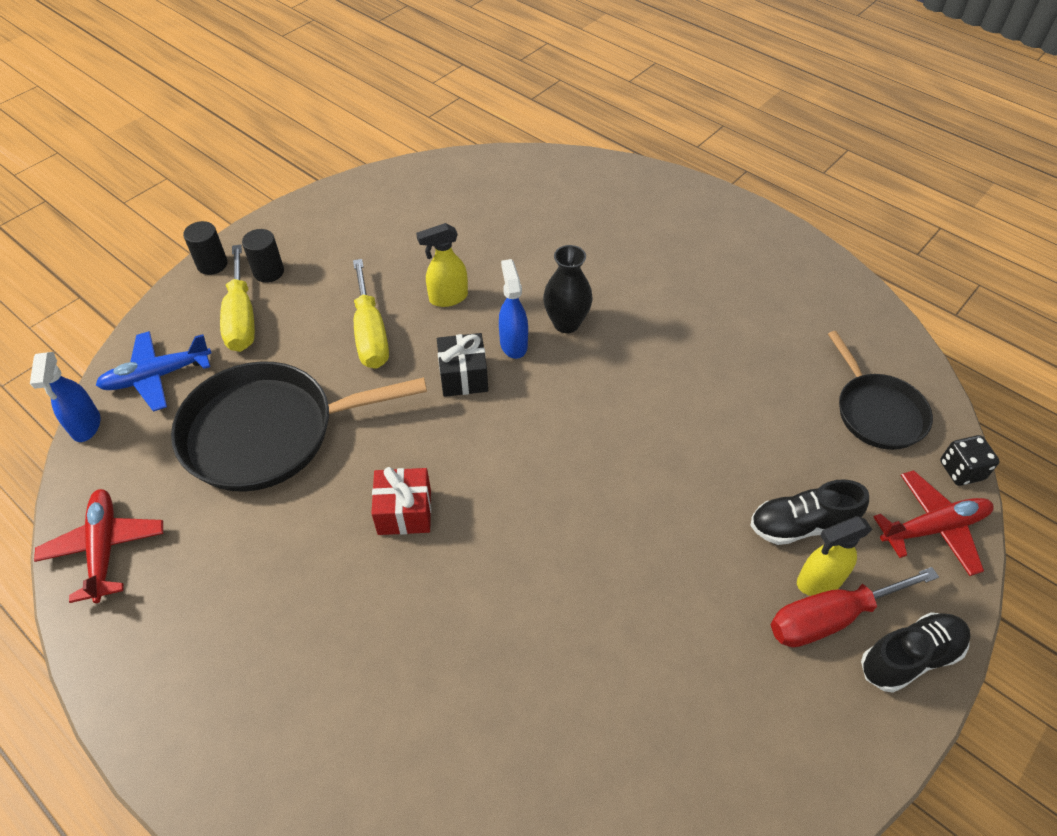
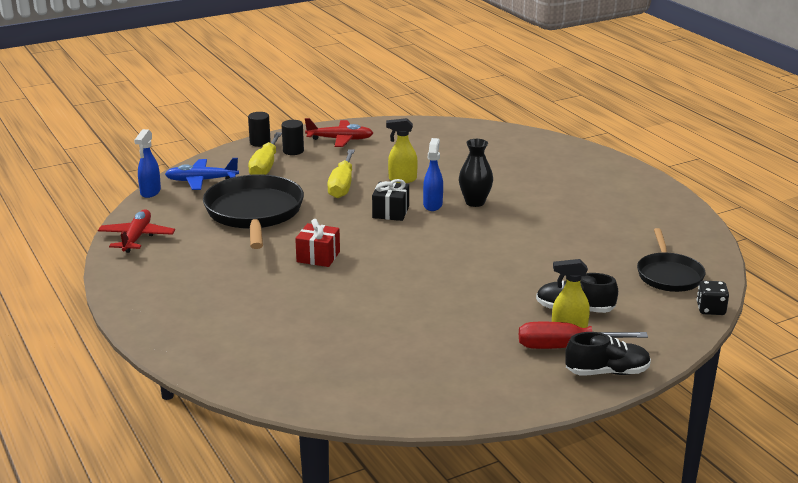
camera: 20 degrees right, 25 degrees down
(267, 432) = (254, 213): black pan -> black pan turned 75 degrees clockwise
(933, 527) = (669, 327): red plane -> red plane (340, 139)

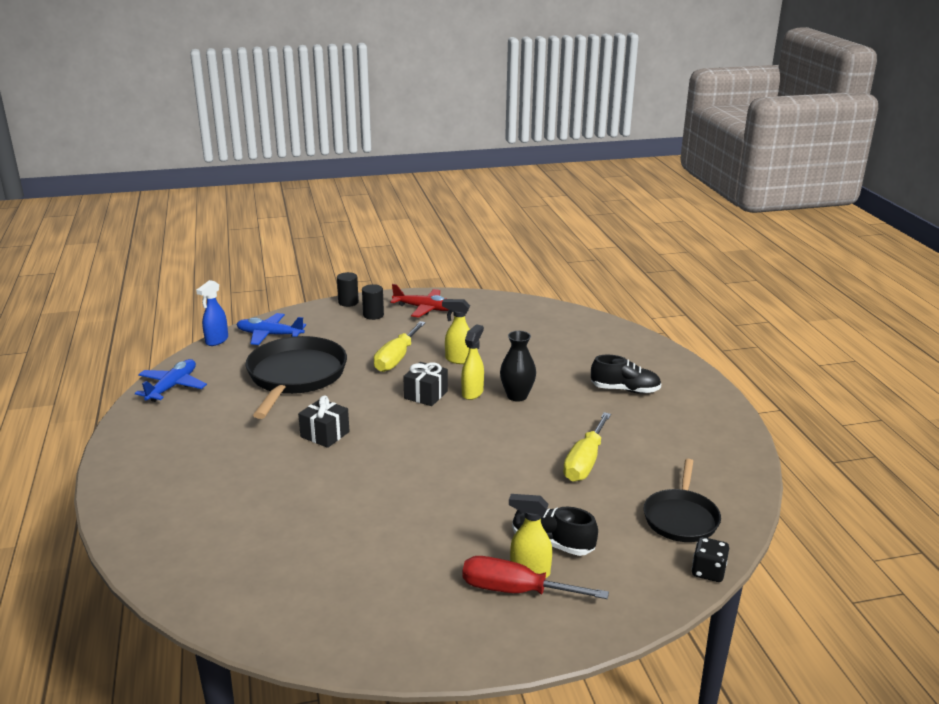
camera: 15 degrees right, 0 degrees up
(137, 237) = (172, 387): red plane -> blue plane
(265, 166) = (337, 328): yellow screwdriver -> yellow screwdriver (585, 462)
(318, 257) = (325, 434): red gift -> black gift
(433, 205) = (472, 393): blue spray bottle -> yellow spray bottle
(607, 372) = (545, 634): black shoe -> black shoe (625, 390)

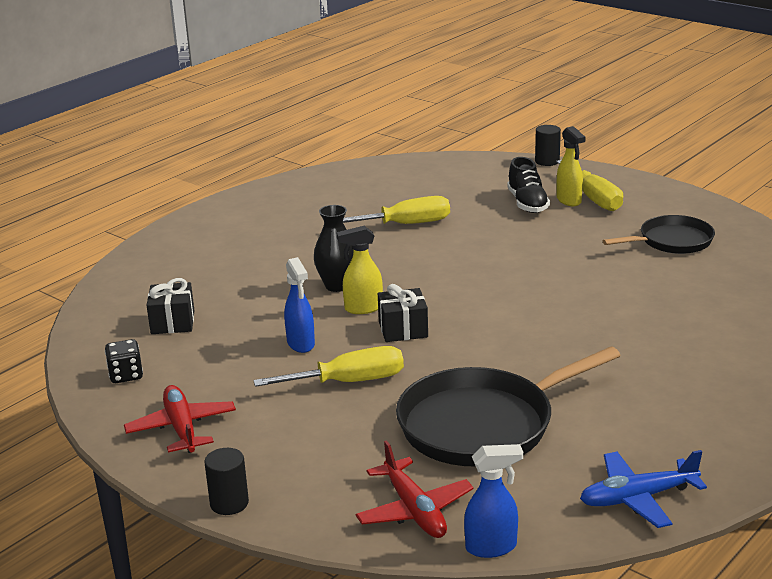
camera: 125 degrees left, 0 degrees up
(269, 335) = (414, 510): blue plane -> red plane
(325, 434) = (554, 345): black gift -> black gift (173, 322)
(373, 315) = (249, 458): black cylinder -> black cylinder (547, 161)
(458, 360) = (301, 344): yellow spray bottle -> blue spray bottle
(515, 590) = (594, 198): red screwdriver -> yellow screwdriver
(625, 390) = (254, 245): black shoe -> none
(681, 518) = (427, 177): black pan -> black pan (672, 241)
(708, 571) = (473, 158): black dice -> black dice (126, 375)

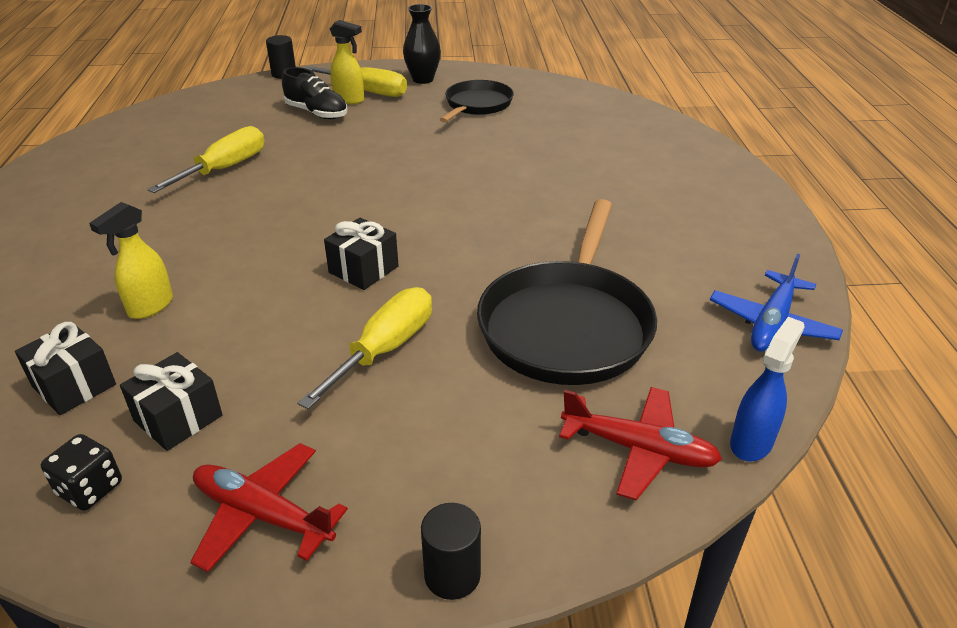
camera: 45 degrees left, 10 degrees up
(199, 363) = (178, 418): none -> black gift
(301, 344) = (276, 334): blue spray bottle -> none
(337, 286) = (233, 255): black vase -> black vase (423, 79)
(363, 308) = (293, 266): yellow spray bottle -> yellow spray bottle (150, 307)

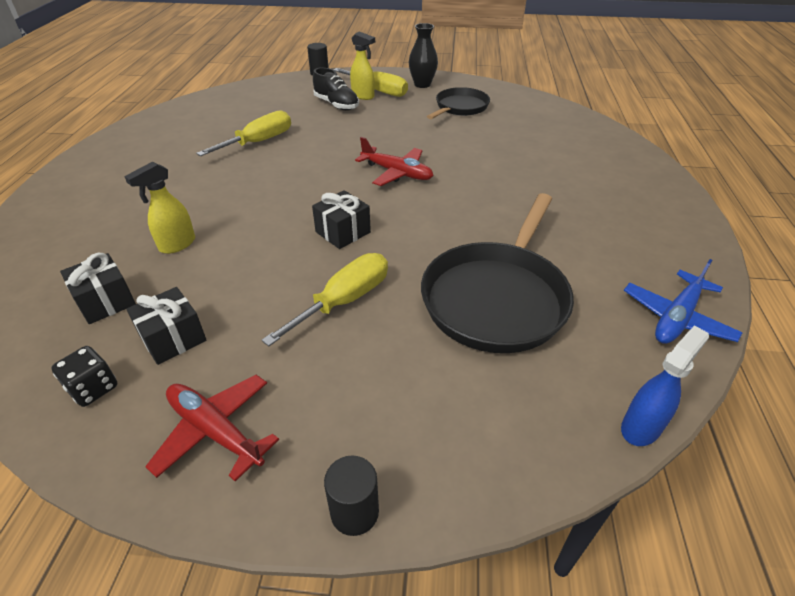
camera: 10 degrees right, 5 degrees up
(639, 449) = (538, 419): red plane -> red plane (397, 173)

